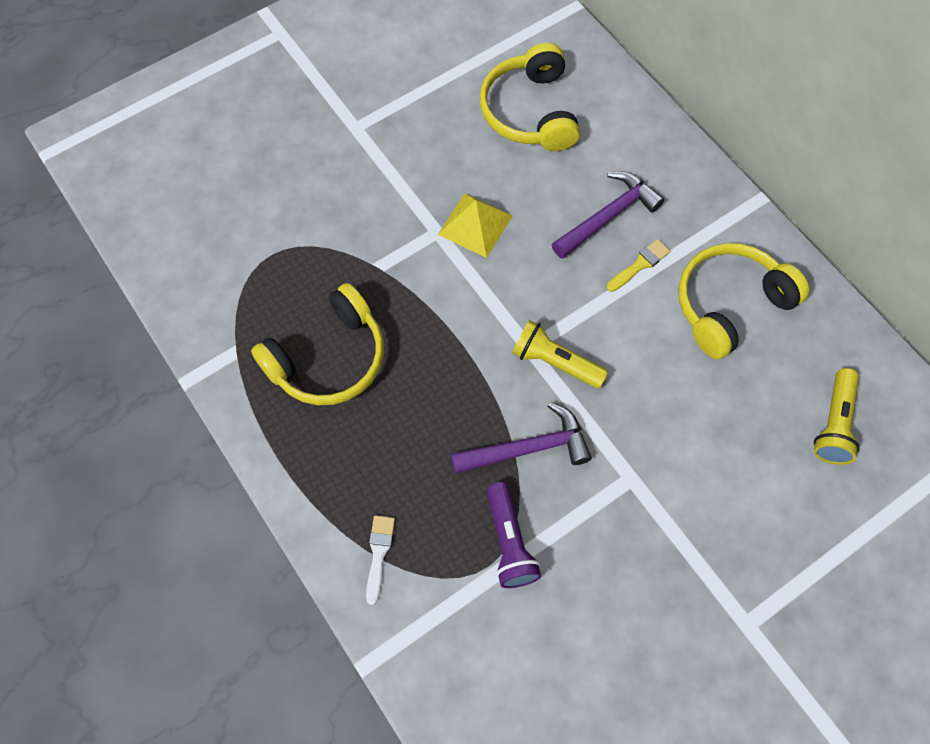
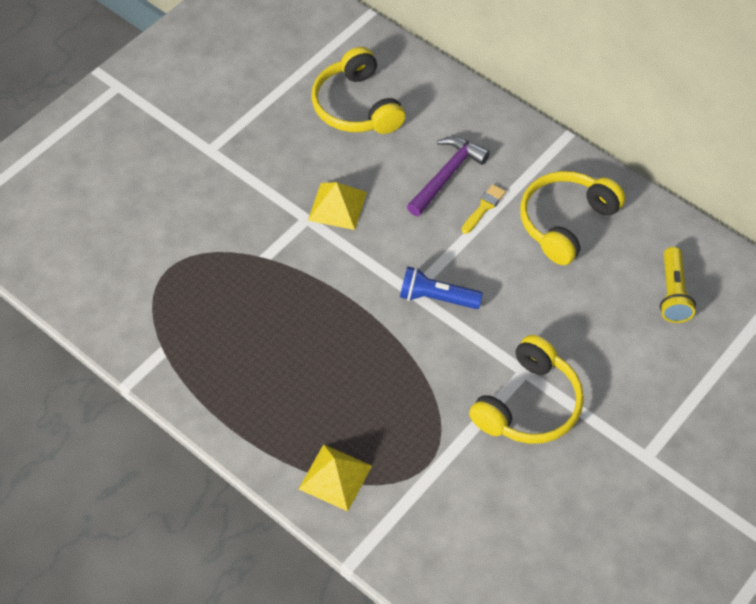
camera: 15 degrees left, 10 degrees down
(328, 358) = (245, 338): yellow headphones -> yellow headphones (528, 404)
(379, 553) = (335, 477): white brush -> yellow pyramid
(509, 542) = (440, 443): purple flashlight -> none
(528, 448) = (434, 368): purple hammer -> none
(555, 362) = (436, 298): yellow flashlight -> blue flashlight

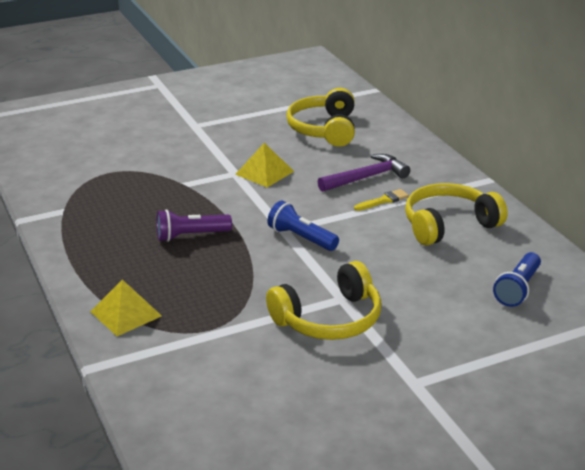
camera: 25 degrees right, 25 degrees down
(324, 338) = (191, 236): none -> purple flashlight
(673, 293) = (517, 289): yellow flashlight -> blue flashlight

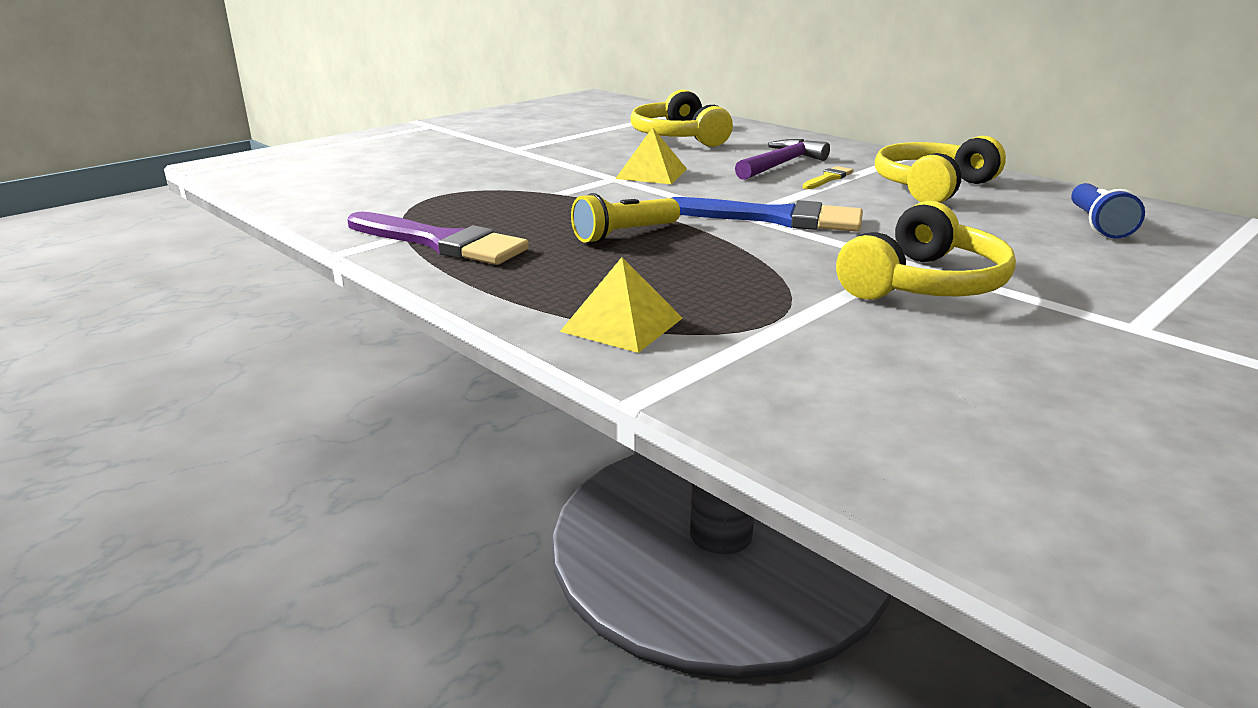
camera: 20 degrees left, 5 degrees down
(79, 222) = (441, 242): none -> purple brush
(191, 236) = (623, 235): purple flashlight -> yellow flashlight
(301, 238) = (775, 218): blue flashlight -> blue brush

